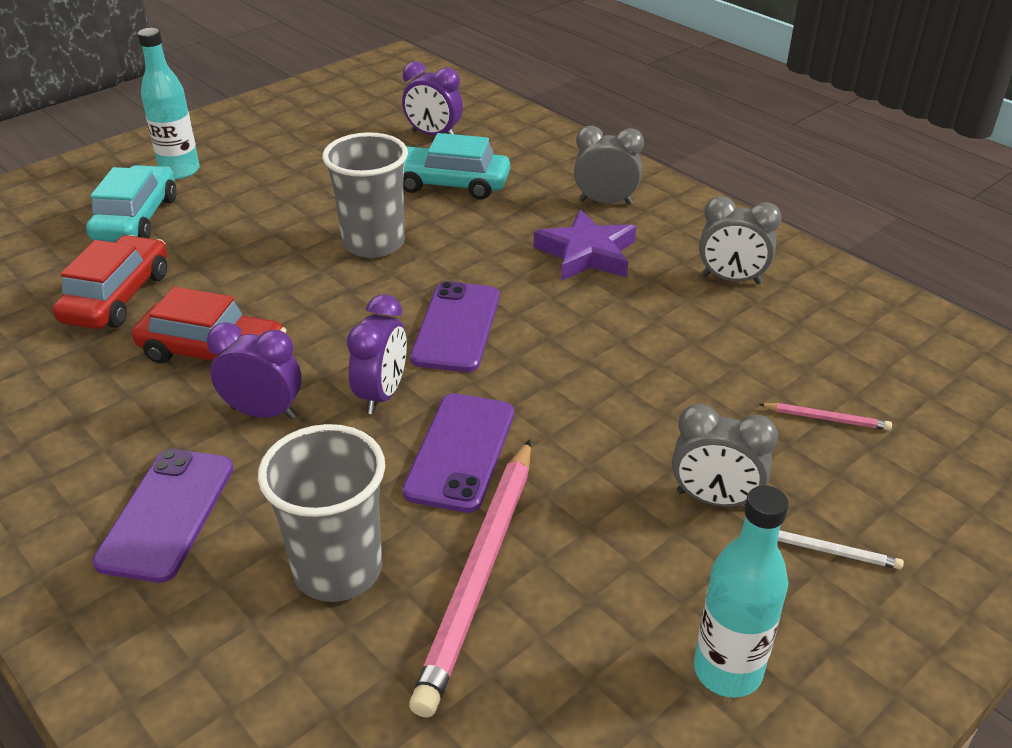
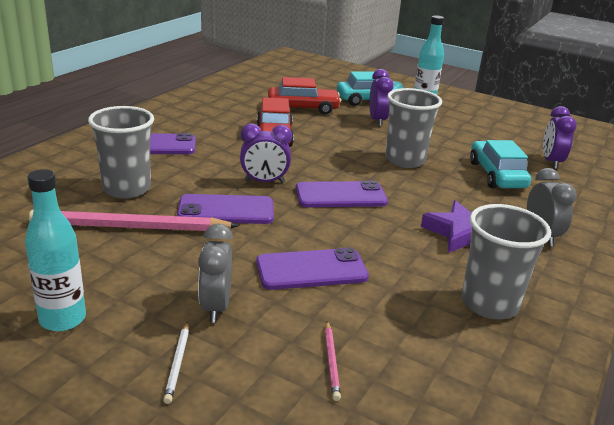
camera: 70 degrees right, 10 degrees down
(264, 412) = (234, 154): purple clock -> purple clock (377, 121)
(643, 396) = (311, 270): none -> purple phone
(731, 279) = (489, 304): grey clock -> grey cup

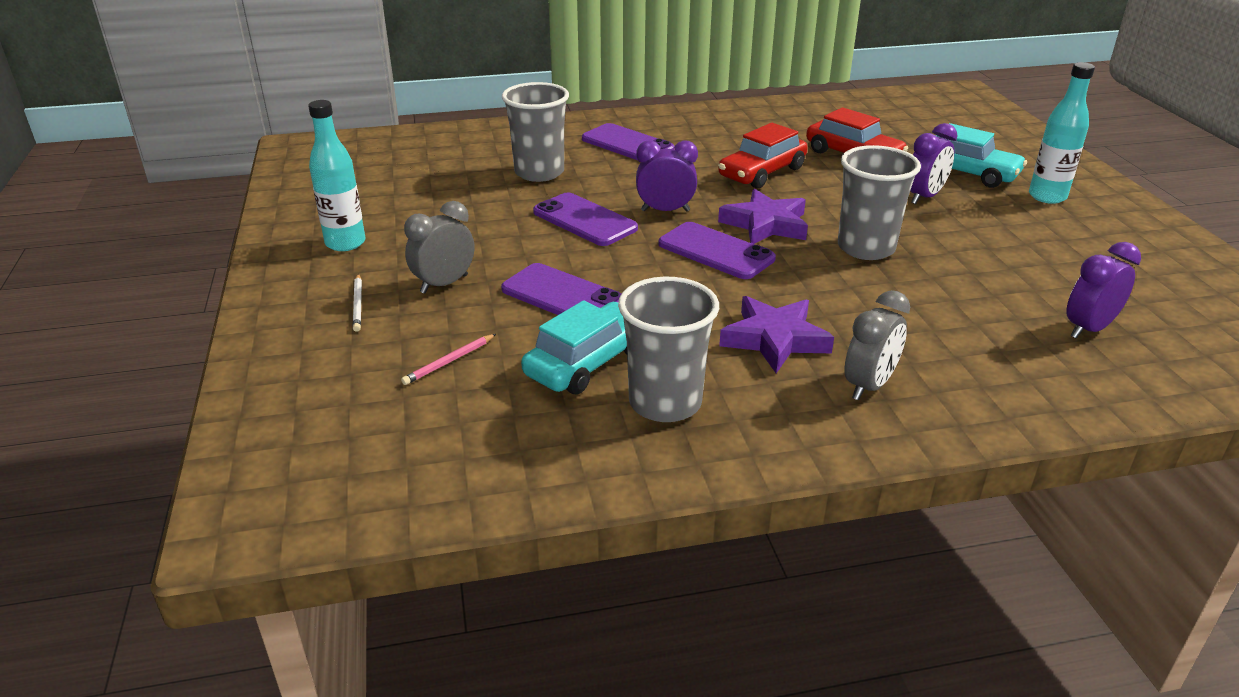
camera: 50 degrees right, 5 degrees up
(131, 227) = (490, 203): pink pencil -> none
(177, 363) = (358, 304): white pencil -> white pencil turned 60 degrees counterclockwise
(264, 182) = (665, 210): purple clock -> purple clock turned 135 degrees clockwise
(335, 167) = (766, 224): none -> purple star
(496, 175) = (960, 308): turquoise car -> turquoise car (588, 362)

